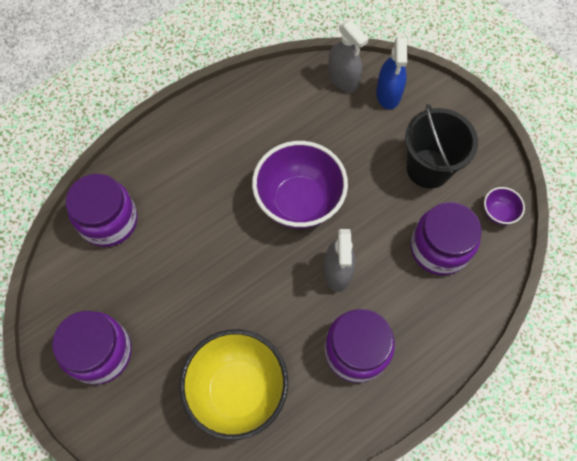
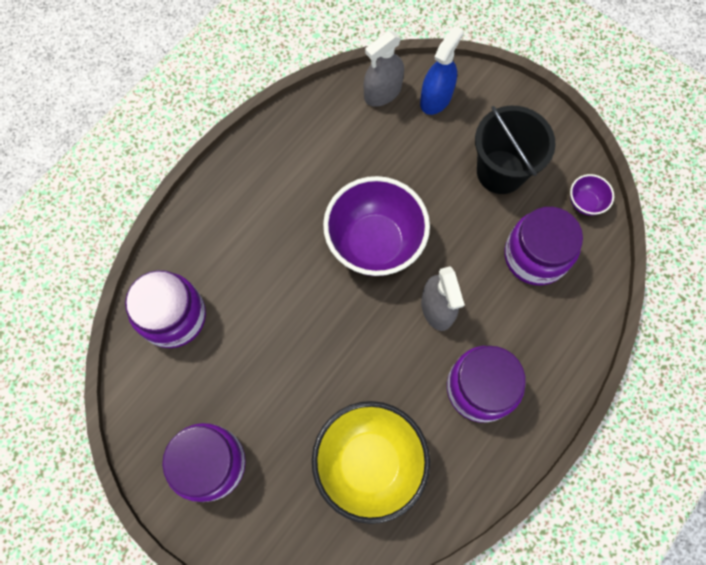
camera: 15 degrees left, 5 degrees up
(343, 79) = (382, 92): grey spray bottle -> grey spray bottle turned 105 degrees clockwise
(388, 94) = (436, 98): blue spray bottle -> blue spray bottle turned 135 degrees counterclockwise

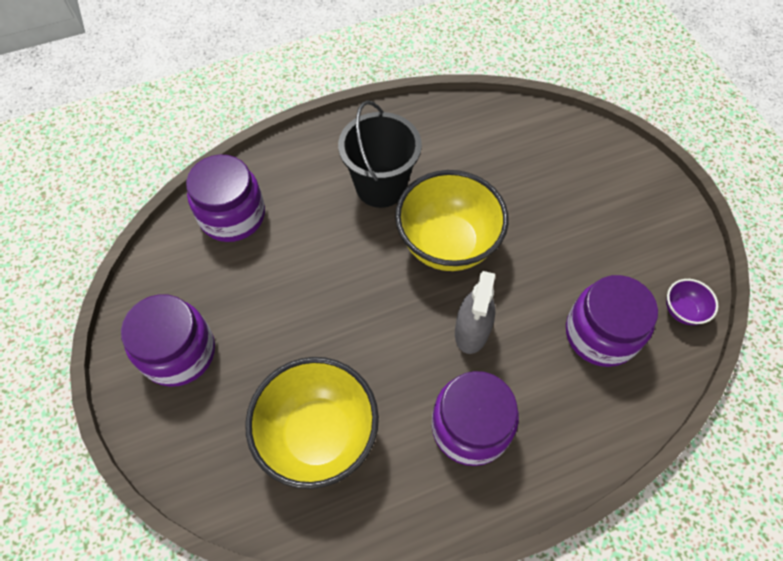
camera: 30 degrees right, 10 degrees down
(374, 243) = (447, 244): purple bowl -> yellow bowl
(382, 92) = (532, 125): grey spray bottle -> none
(436, 98) = (580, 152): blue spray bottle -> none
(500, 172) = (608, 242): black bucket -> black bucket (381, 186)

